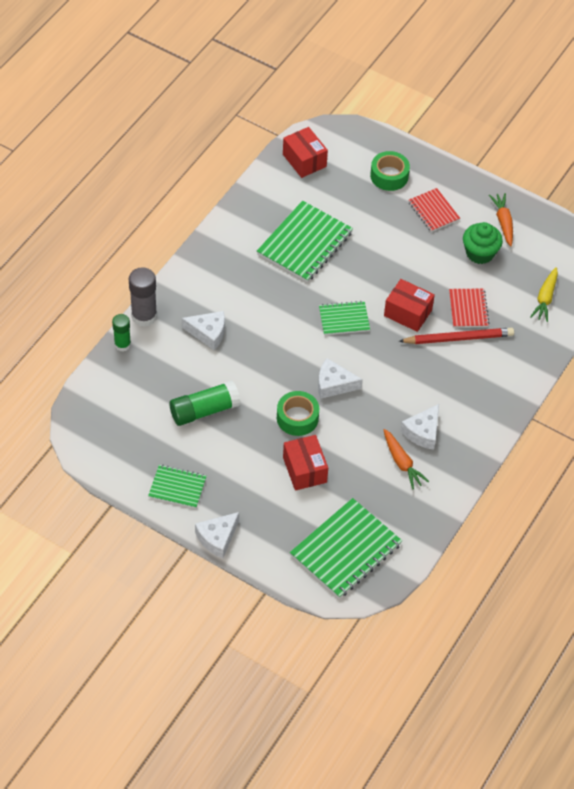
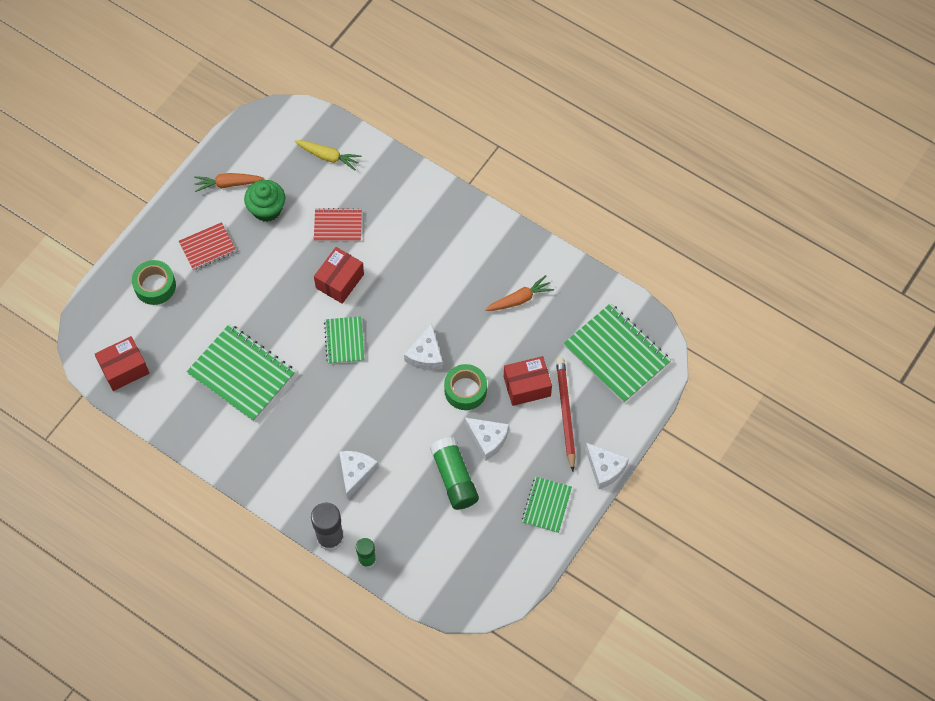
camera: 85 degrees left, 10 degrees up
(422, 432) = (485, 278): white cheese -> white cheese (487, 439)
(458, 338) = (374, 238): red pencil -> red pencil (565, 413)

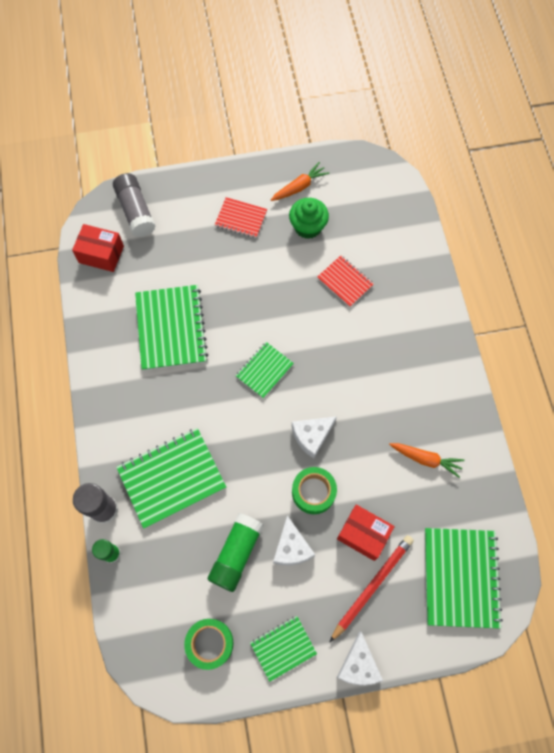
camera: 45 degrees right, 5 degrees up
(115, 313) = (136, 211): none -> grey glue stick
(155, 286) = (179, 215): green tape -> green tape (210, 643)
(228, 184) = (299, 187): orange carrot -> orange carrot turned 105 degrees clockwise
(328, 157) = (388, 226): yellow carrot -> none
(339, 281) = (305, 323): red box -> none
(356, 473) = (171, 478): white cheese -> green notebook

